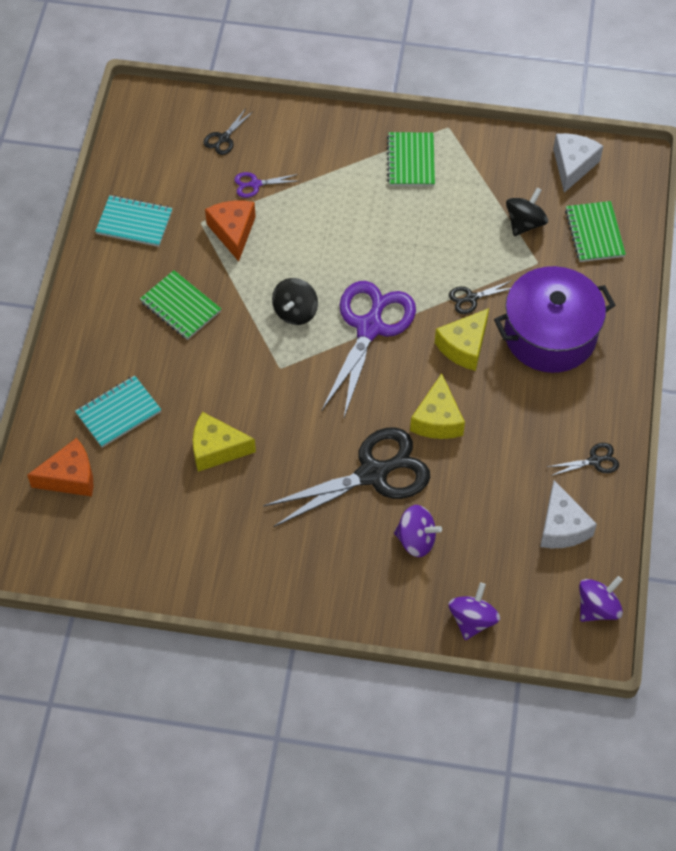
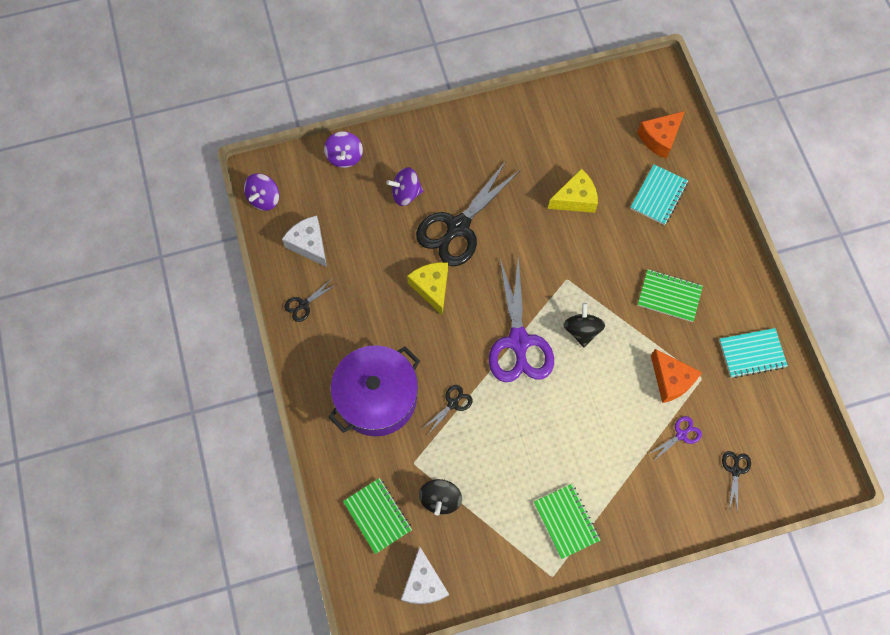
camera: 155 degrees right, 10 degrees up
(464, 347) = (439, 357): yellow cheese -> none

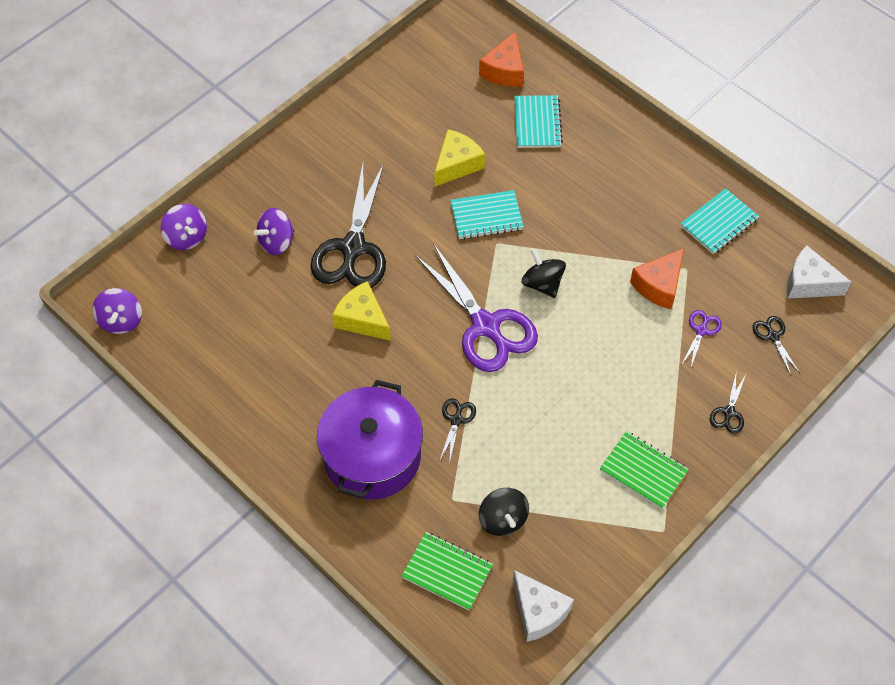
camera: 30 degrees left, 10 degrees down
(303, 305) = (233, 405): black scissors -> black scissors (729, 412)
(309, 244) = (201, 342): white cheese -> white cheese (808, 283)
(572, 253) = (486, 216): none -> turquoise notebook
(669, 296) = (607, 210): green notebook -> none
(671, 380) = (659, 285): orange cheese -> orange cheese turned 105 degrees clockwise

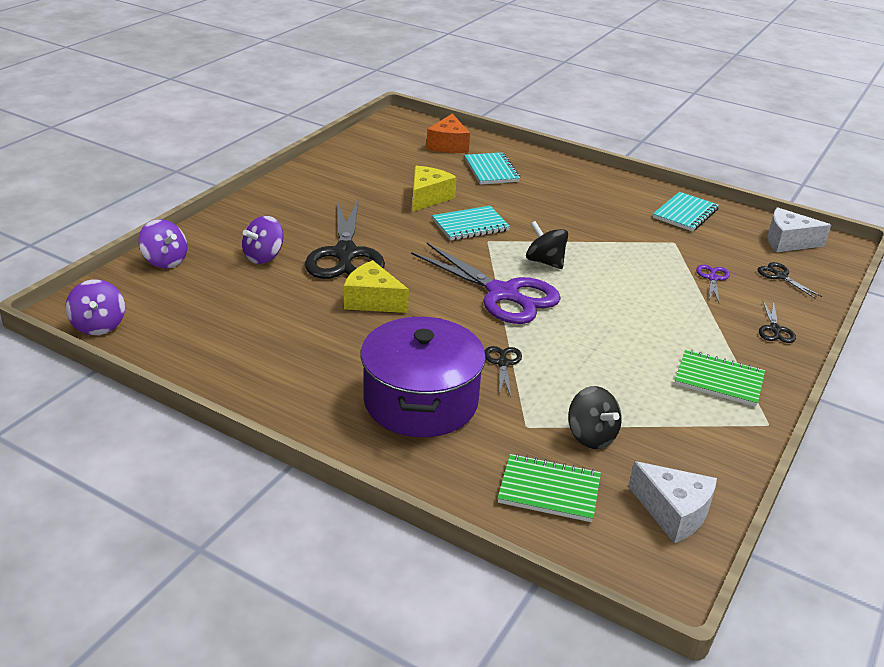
camera: 15 degrees left, 25 degrees down
(659, 285) = (655, 254): orange cheese -> none

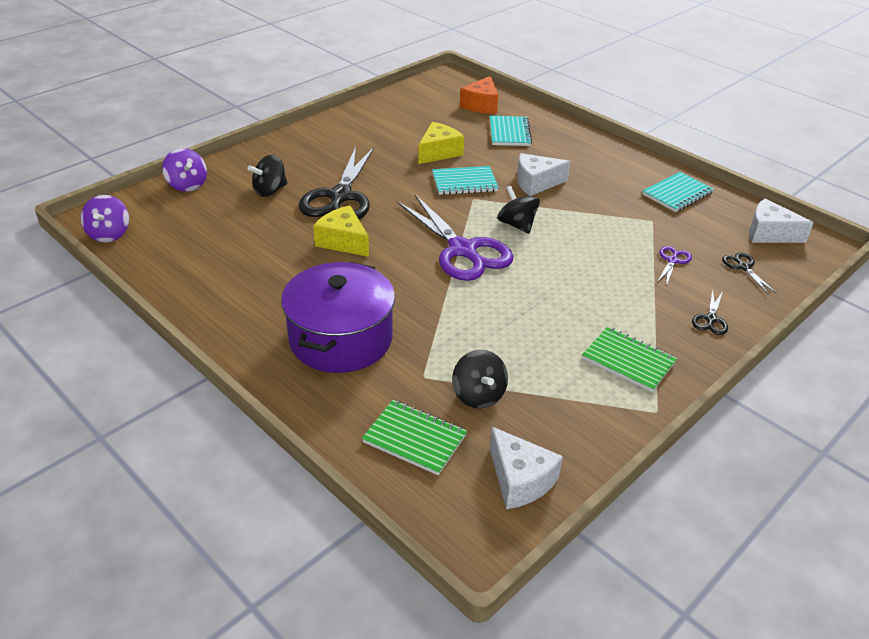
camera: 15 degrees right, 5 degrees up
(264, 257) = (270, 190): purple spinning top -> black spinning top
(503, 363) = (431, 315): black scissors -> none
(543, 218) = (536, 183): none -> white cheese

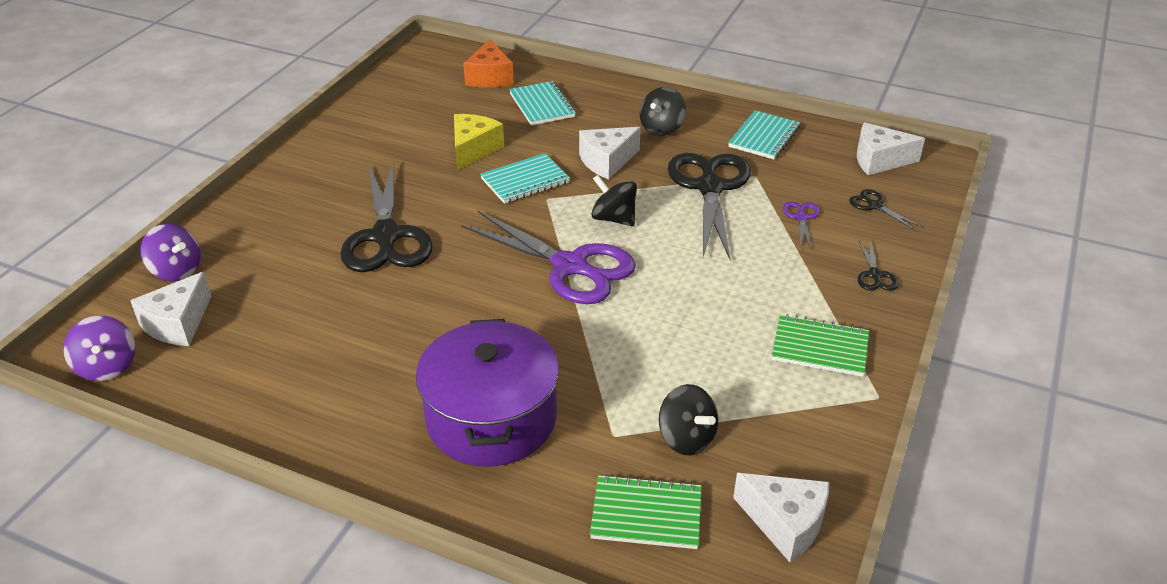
camera: 20 degrees left, 0 degrees up
(168, 219) = (178, 324): none -> white cheese
(270, 190) = (291, 251): black spinning top -> black spinning top (661, 128)
(343, 241) = (423, 294): yellow cheese -> none
(608, 220) = (709, 187): none -> black scissors

